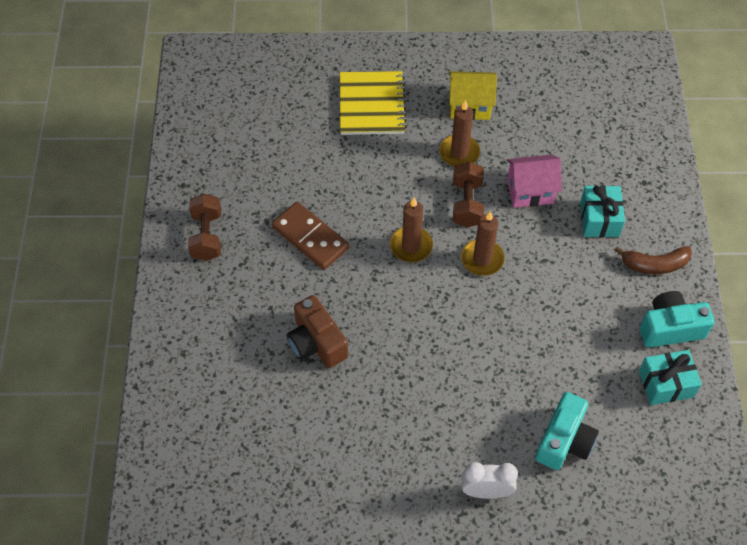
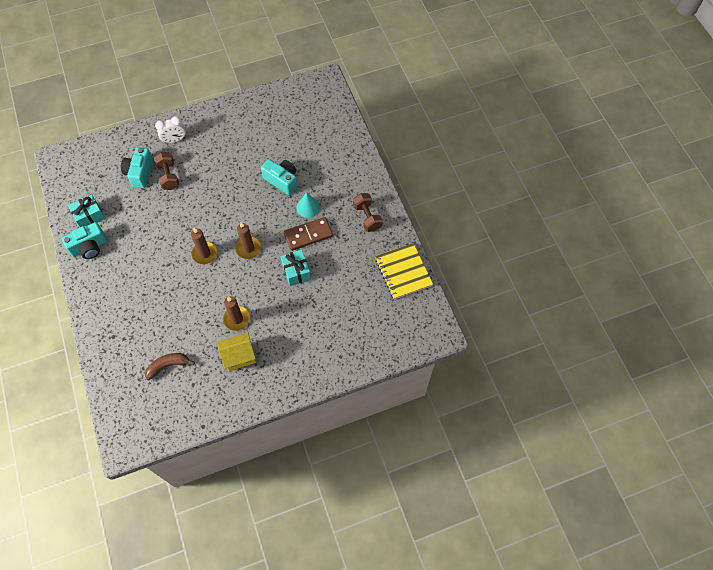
camera: 160 degrees right, 5 degrees up
(292, 282) = (308, 207): none -> turquoise cone
(310, 237) = (308, 235): brown domino -> brown domino turned 45 degrees counterclockwise
(316, 343) = (282, 180): brown camera -> turquoise camera
(372, 105) = (305, 335): yellow notebook -> yellow notebook (403, 272)
(467, 203) = (223, 285): brown dumbbell -> brown dumbbell (168, 176)
(530, 191) = (185, 306): pink house -> none
(599, 219) = (139, 301): turquoise gift -> turquoise gift (296, 271)
(654, 264) = (101, 282): brown banana -> brown banana (168, 366)

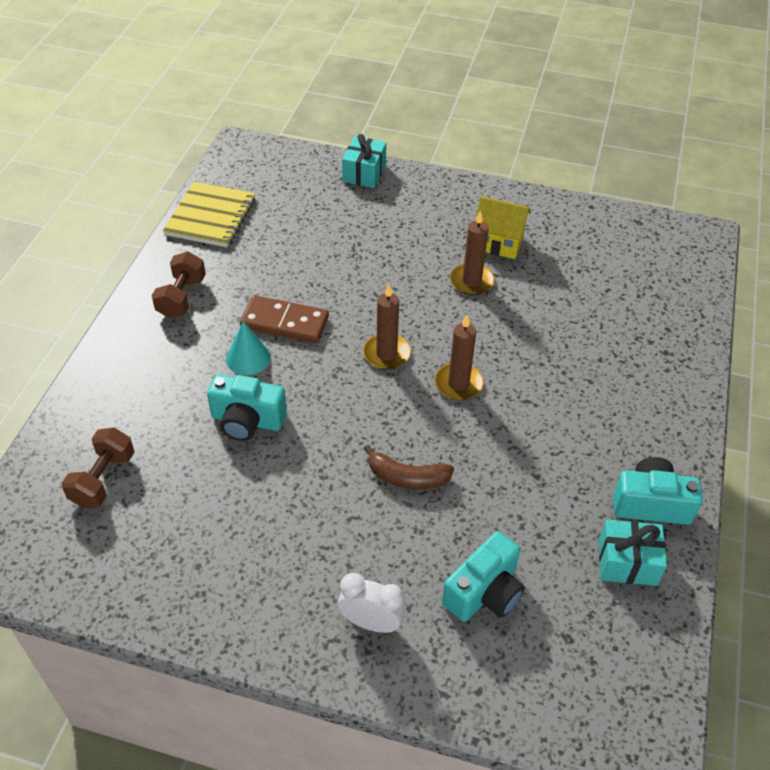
camera: 145 degrees left, 15 degrees down
(168, 176) = (433, 550): brown dumbbell -> brown dumbbell (103, 479)
(168, 366) = (601, 280): brown banana -> brown banana (407, 477)
(282, 180) = (247, 420): turquoise camera -> turquoise camera turned 60 degrees counterclockwise
(296, 271) = (345, 289): turquoise gift -> turquoise gift (364, 173)

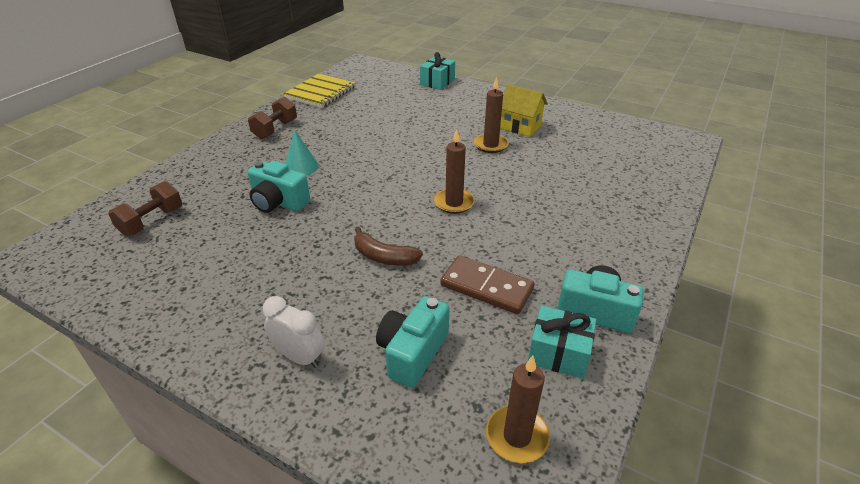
camera: 15 degrees right, 10 degrees down
(285, 322) = (339, 151): brown domino -> brown domino (486, 287)
(386, 354) = (405, 178): brown candle -> brown candle (517, 436)
(484, 592) = (412, 352): turquoise camera -> turquoise camera turned 150 degrees clockwise

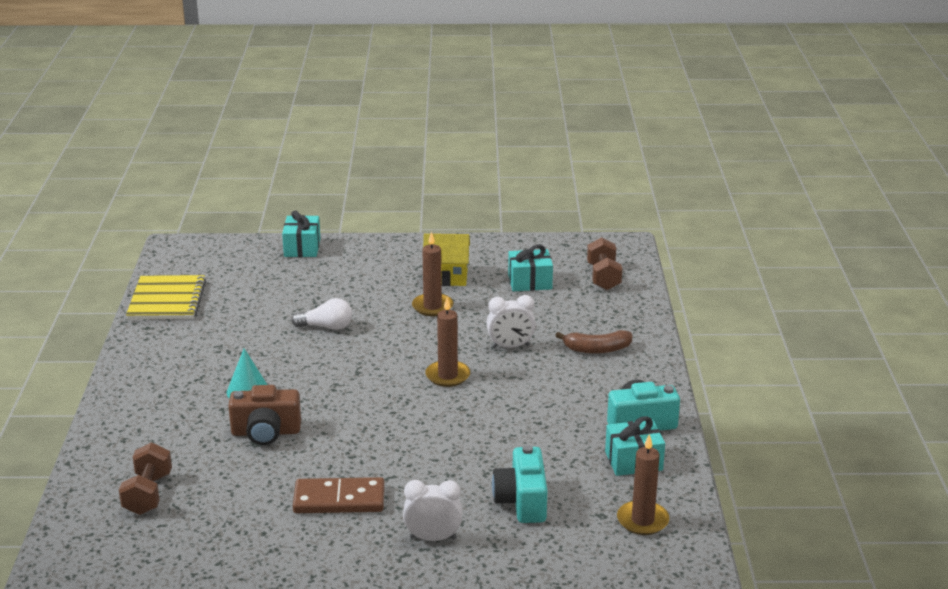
camera: 30 degrees left, 10 degrees down
(275, 129) = (165, 360): brown dumbbell -> brown dumbbell (603, 277)
(278, 202) = (266, 432): turquoise camera -> brown camera
(384, 257) = (427, 443): brown banana -> brown banana (597, 349)
(400, 137) = (326, 327): none -> white light bulb
(486, 287) = (540, 435): brown domino -> brown domino (339, 499)
(526, 195) = (510, 346): none -> white clock
(584, 148) = (530, 282): none -> turquoise gift

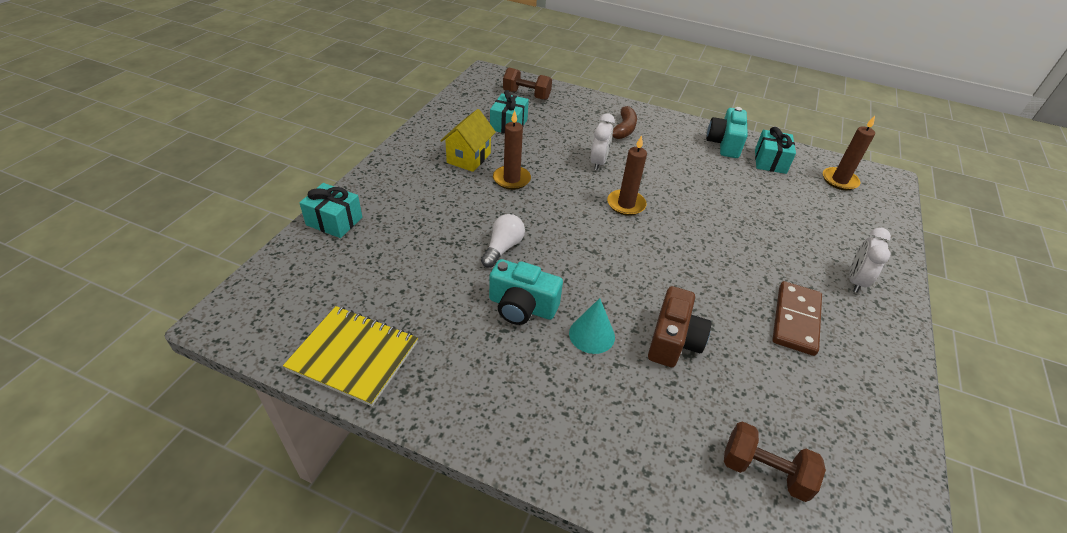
camera: 70 degrees left, 15 degrees up
(522, 501) = (811, 222): turquoise camera -> turquoise camera (522, 307)

